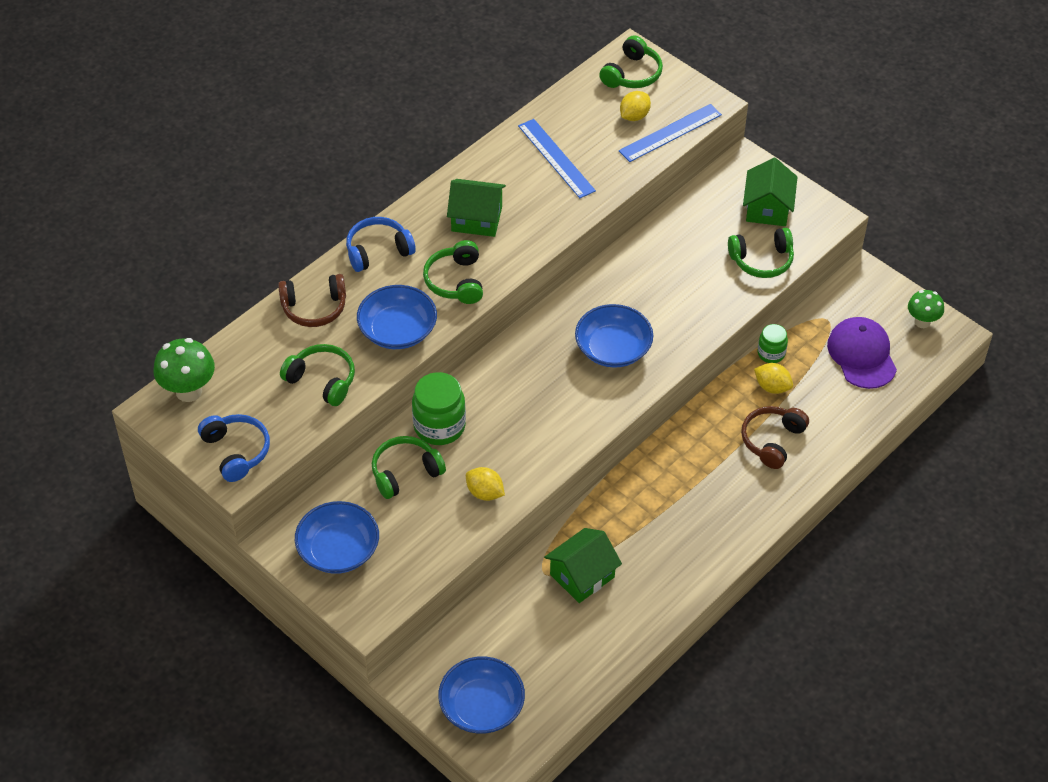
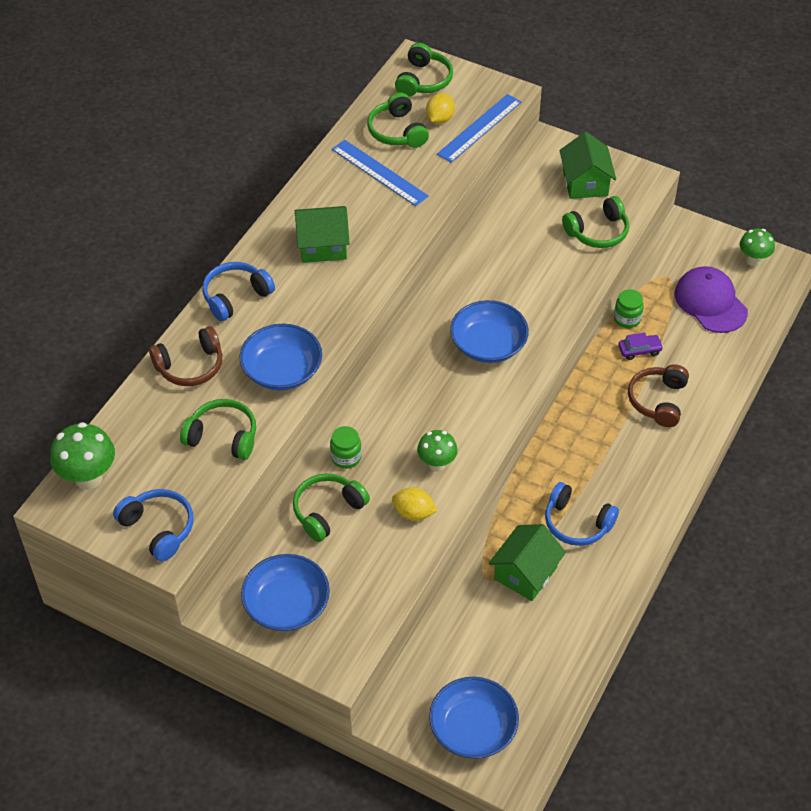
camera: 15 degrees left, 0 degrees up
(439, 426) = (346, 457): green jar -> green jar, size x0.57
(456, 281) = (323, 310): green headphones -> green headphones (397, 131)
(523, 452) = (437, 464): none -> green mushroom
(649, 540) = (577, 523): none -> blue headphones
(772, 387) = (639, 350): yellow lemon -> purple car

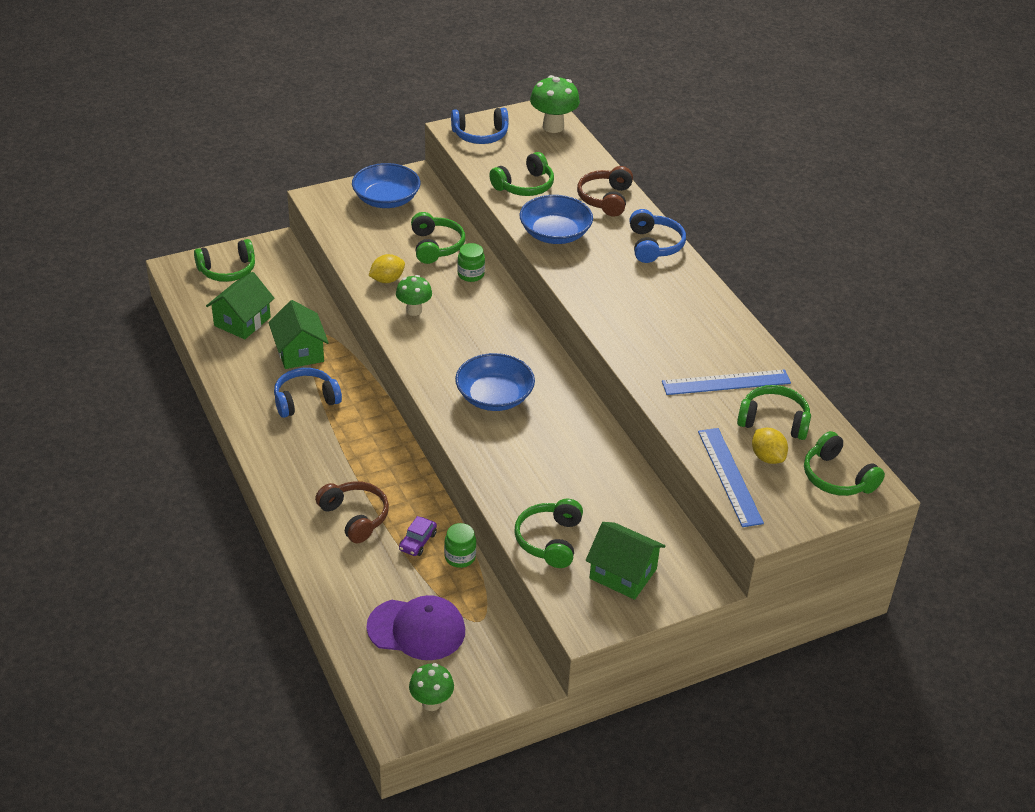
camera: 125 degrees right, 10 degrees down
(322, 246) = (665, 310): green house -> green house (242, 321)
(473, 728) = (227, 270): blue bowl -> green headphones

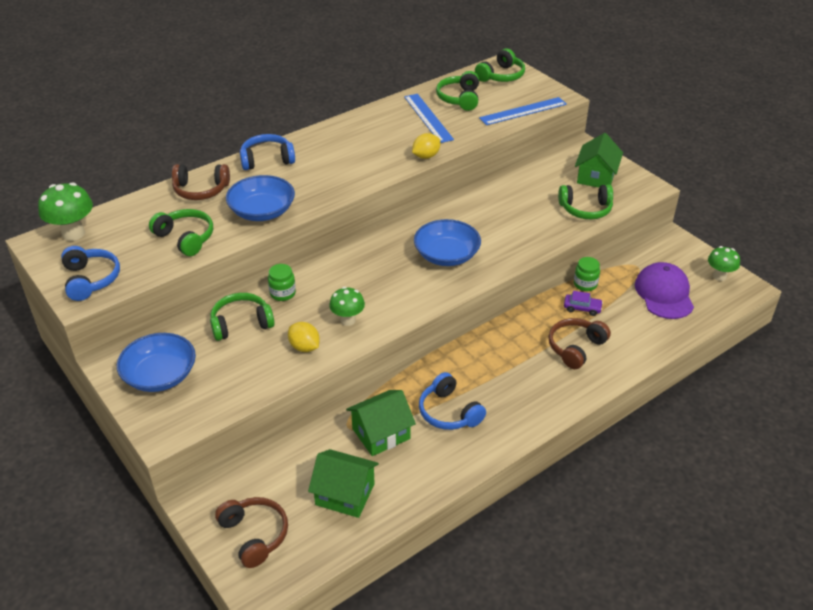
camera: 100 degrees left, 0 degrees up
(227, 270) = (254, 535): green headphones -> brown headphones
(767, 457) = (497, 99): yellow lemon -> yellow lemon (426, 156)

